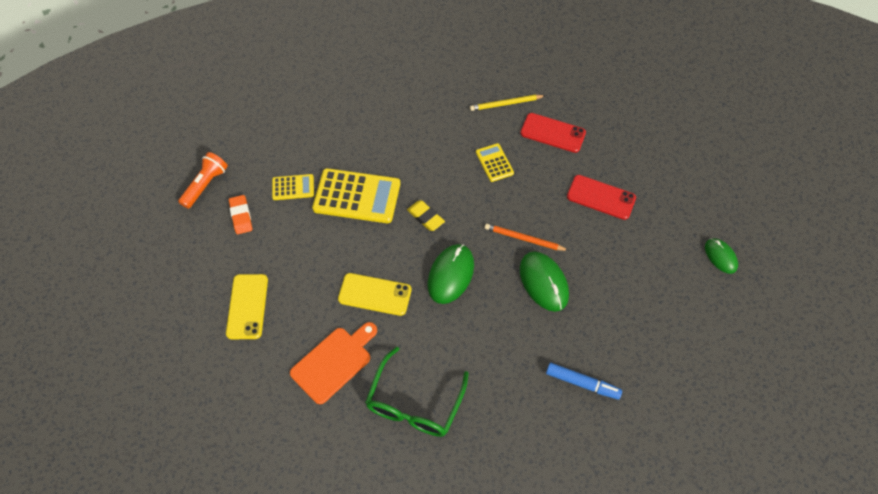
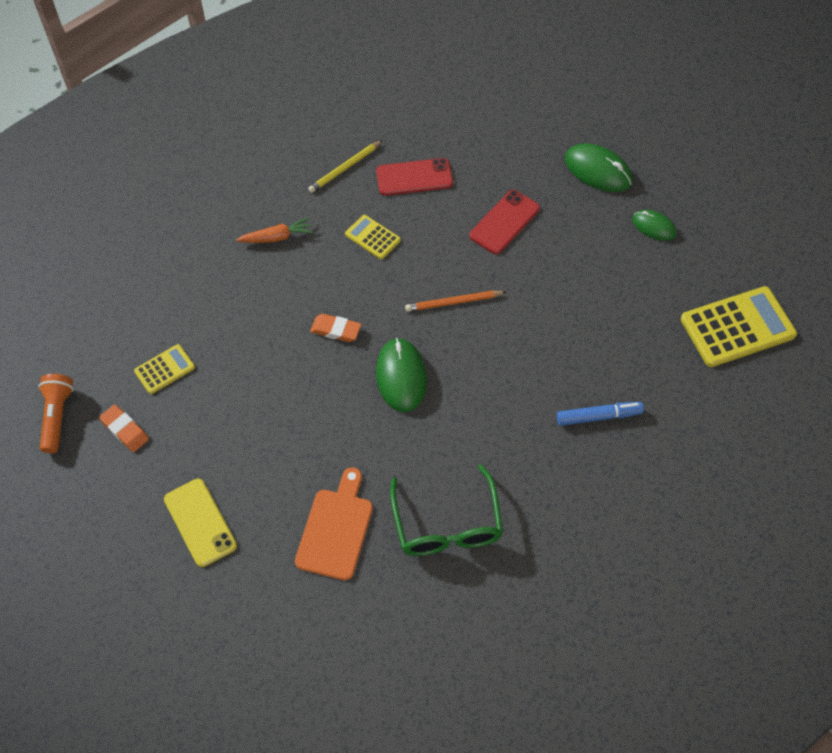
camera: 30 degrees left, 0 degrees up
(357, 196) = (245, 344): yellow calculator -> yellow calculator (737, 327)
(375, 294) = (333, 437): yellow phone -> none
(425, 217) = (336, 330): yellow eraser -> orange eraser
(426, 131) = (277, 237): none -> orange carrot
(543, 282) = (500, 337): green mouse -> green mouse (597, 170)
(601, 197) = (504, 222): red phone -> red phone turned 45 degrees counterclockwise

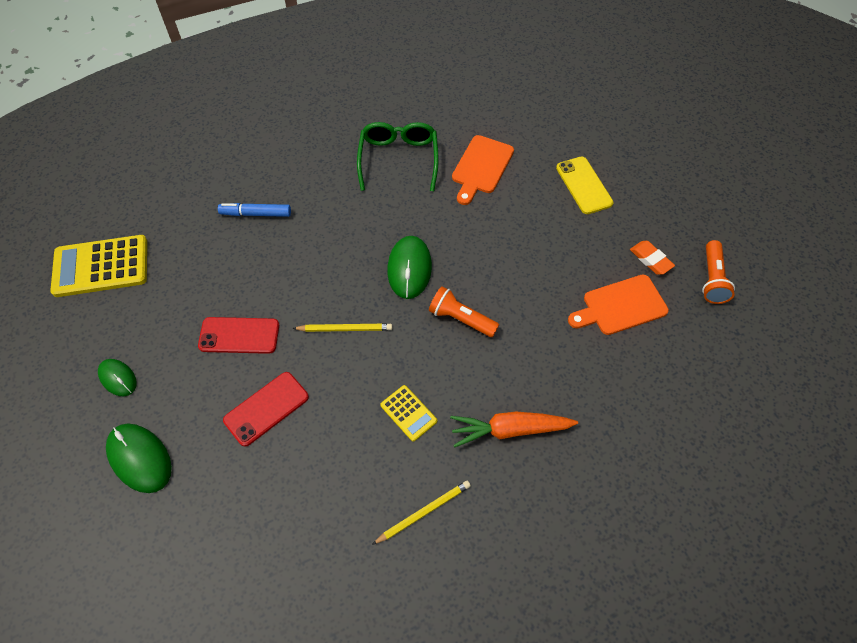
camera: 170 degrees left, 0 degrees up
(164, 369) = (620, 306): yellow calculator -> orange cutting board
(277, 237) = (510, 430): orange carrot -> orange carrot, size x1.52
(336, 330) = (461, 319): orange eraser -> orange flashlight
(414, 177) = (346, 484): red phone -> red phone (239, 335)
(453, 302) = (345, 329): orange pencil -> yellow pencil

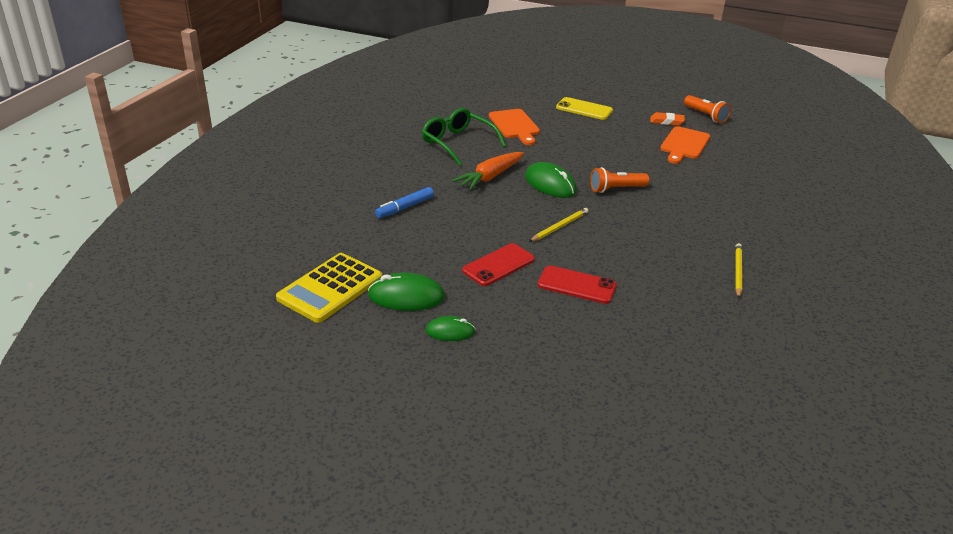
camera: 45 degrees left, 25 degrees down
(140, 458) = (538, 356): green mouse -> green mouse (406, 296)
(266, 408) = (577, 285): red phone -> red phone turned 75 degrees counterclockwise
(408, 413) = (658, 240): yellow calculator -> none
(510, 430) = (719, 216): orange carrot -> orange carrot (490, 177)

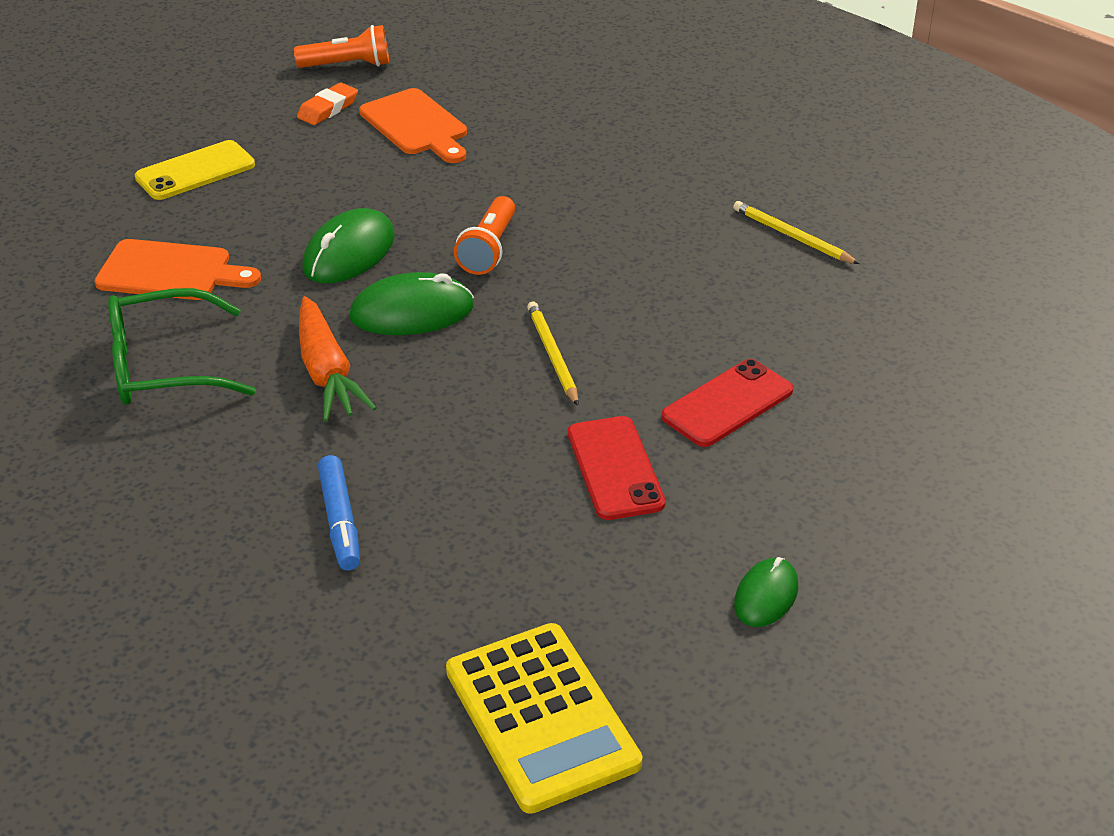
camera: 60 degrees left, 5 degrees up
(406, 296) = (634, 617): green mouse -> green mouse (349, 252)

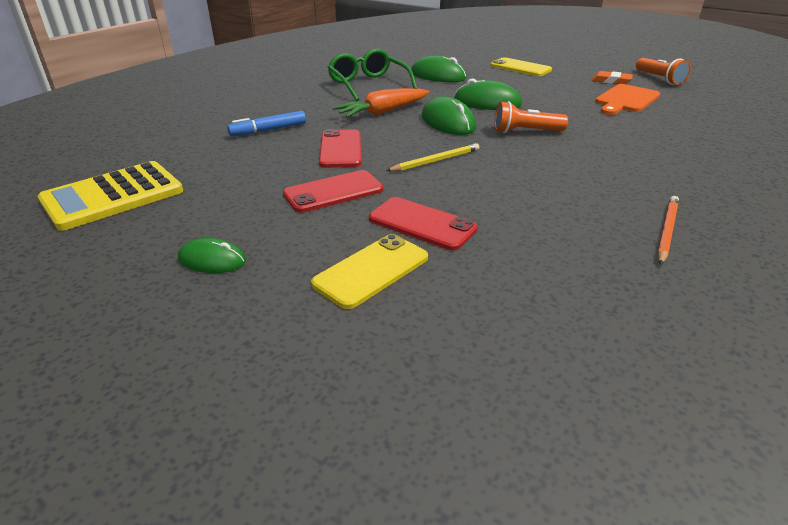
camera: 75 degrees right, 5 degrees down
(170, 272) = (438, 75): orange cutting board -> green mouse
(467, 443) = (340, 149): none -> red phone
(792, 236) = (666, 231): yellow pencil -> orange pencil
(819, 461) = (371, 270): none -> yellow phone

